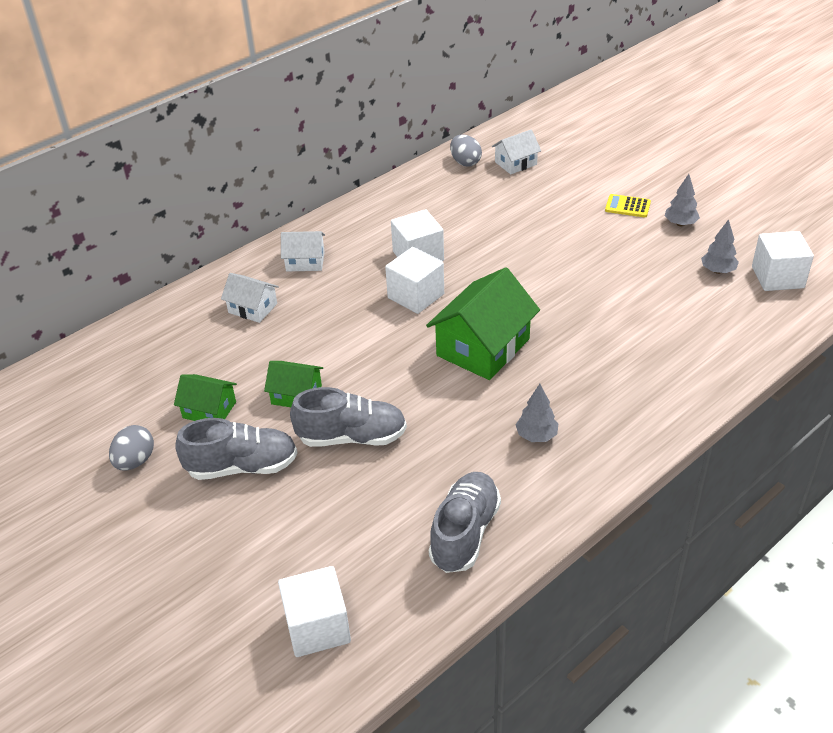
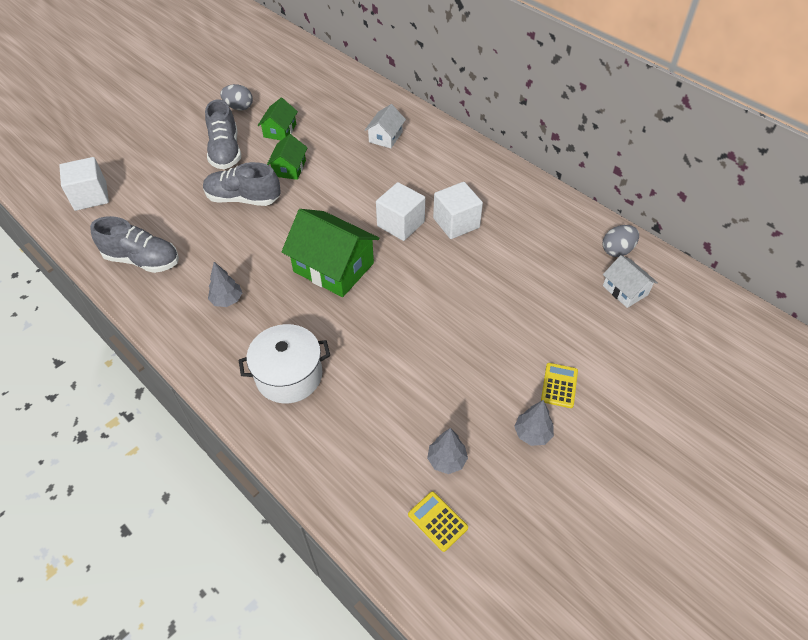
camera: 85 degrees right, 10 degrees up
(305, 261) = (444, 157): white house -> none
(352, 437) = (243, 199): grey shoe -> grey shoe turned 105 degrees clockwise
(641, 375) = (289, 375): none -> white pot
(777, 277) = (437, 521): white cube -> yellow calculator

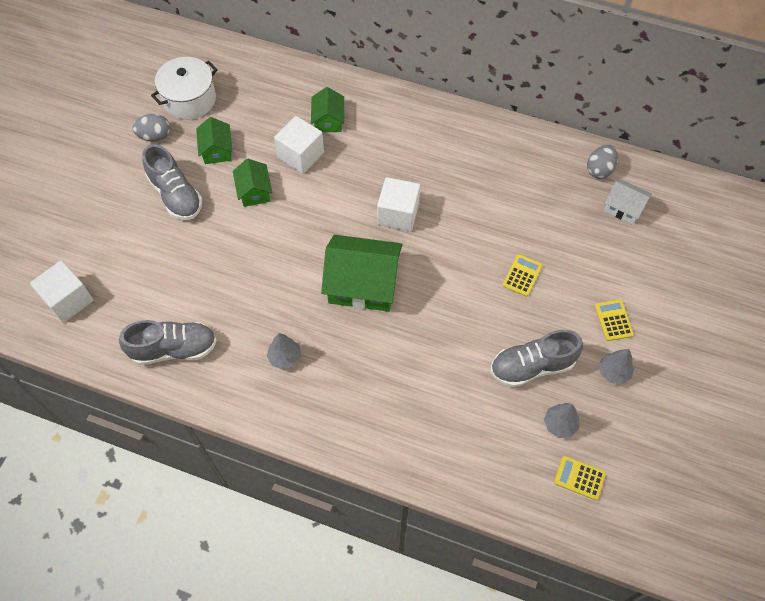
camera: 25 degrees left, 10 degrees up
(243, 199) = (230, 243): grey shoe -> grey shoe (532, 366)
(289, 375) = (387, 406): white pot -> white pot (189, 99)
(385, 137) = (328, 120): white house -> green house
(456, 223) = (447, 193): white cube -> white cube (301, 155)
(487, 312) = (522, 275): none -> yellow calculator

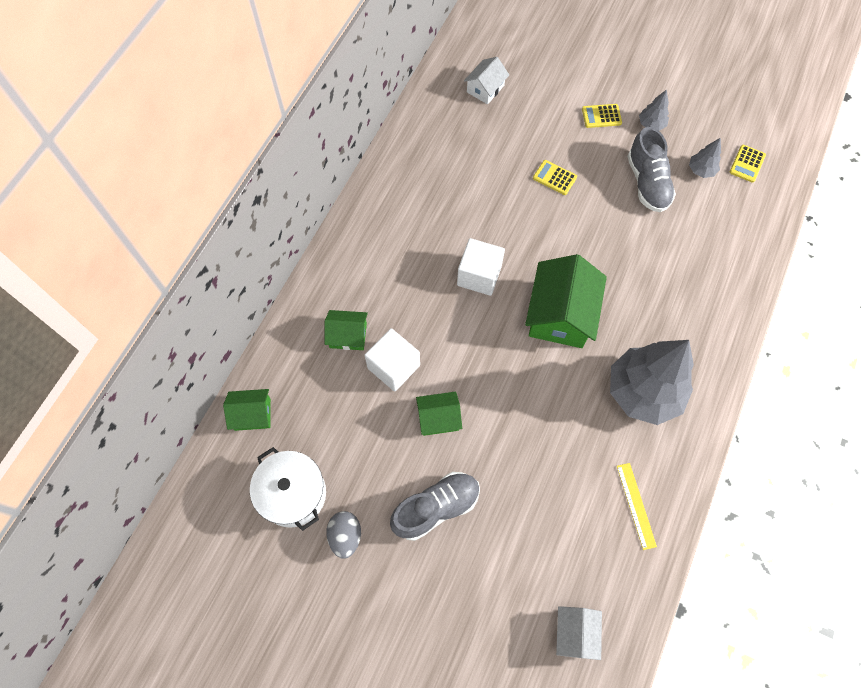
camera: 85 degrees left, 5 degrees up
(68, 300) = (575, 633): white cube -> white house
(174, 349) = (636, 505): grey shoe -> yellow ruler
(217, 150) = (375, 460): green house -> green house (252, 414)
(285, 357) = (643, 392): grey tree -> grey tree, size x2.34
(599, 170) = (441, 100): grey egg -> none

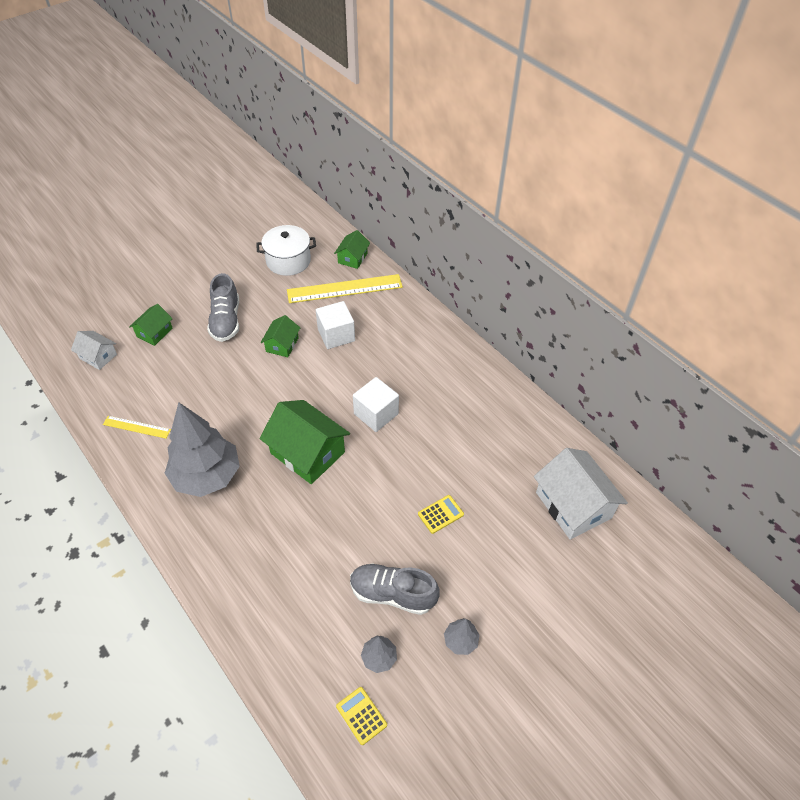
camera: 115 degrees right, 15 degrees down
(313, 395) = (344, 289): none -> yellow ruler
(345, 536) = (245, 275): grey egg -> none
(348, 335) = (376, 319): green house -> green house (154, 332)
(485, 89) = (573, 505): white house -> white house, size x1.84
(601, 116) = (493, 595): yellow calculator -> none

